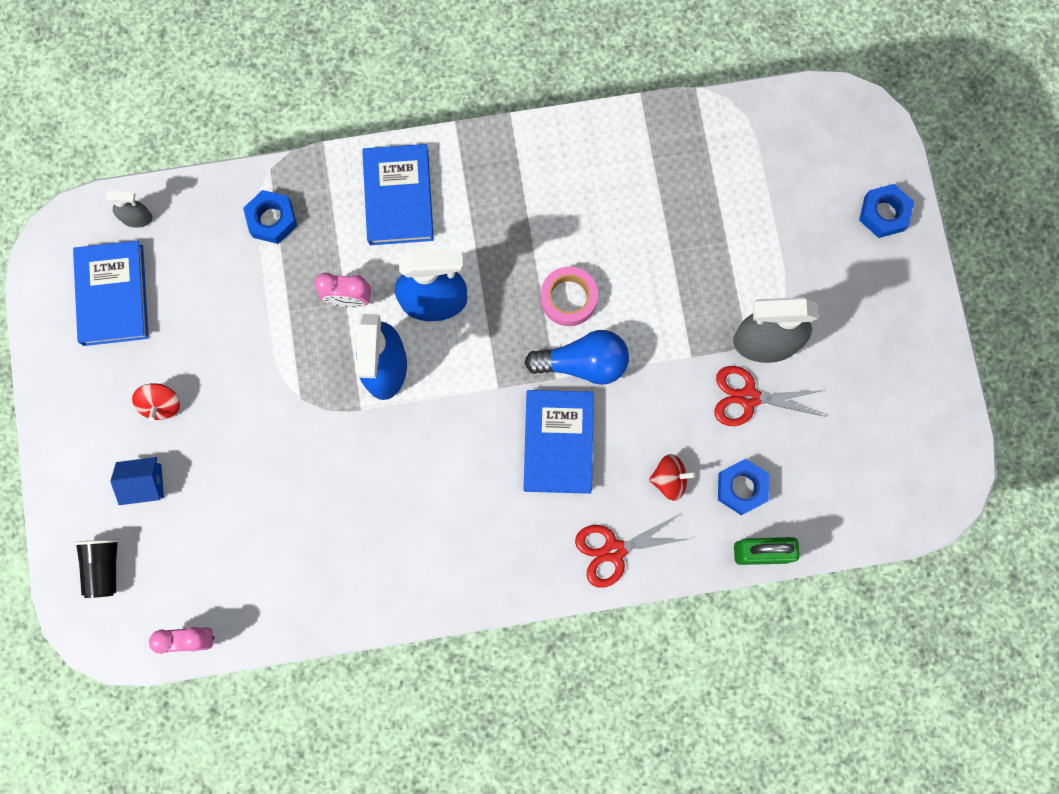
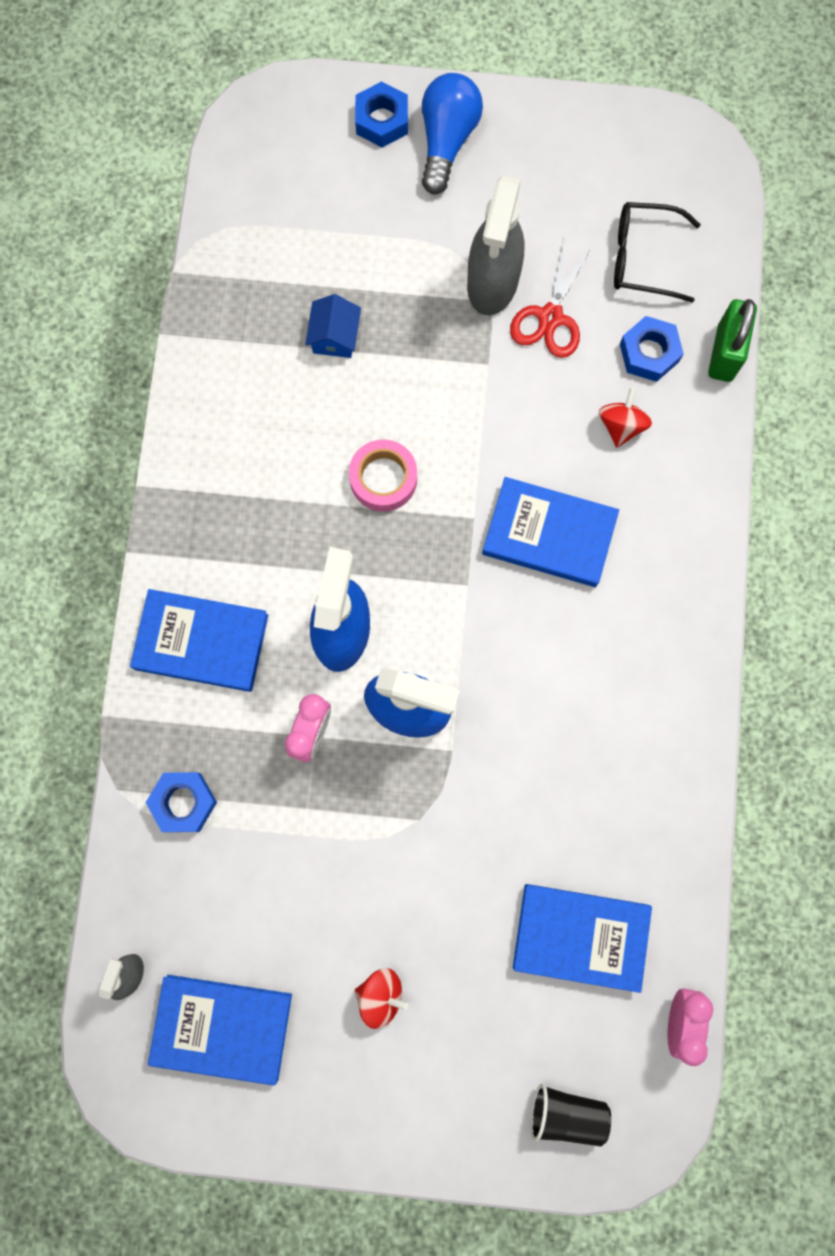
camera: 75 degrees left, 0 degrees up
(144, 483) = (474, 1038): blue house -> blue house (335, 337)
(239, 546) = (580, 936): none -> blue book
(583, 363) = (464, 483): blue light bulb -> blue light bulb (447, 141)
(614, 550) = (686, 506): red scissors -> none
(827, 462) = (643, 258): none -> black glasses

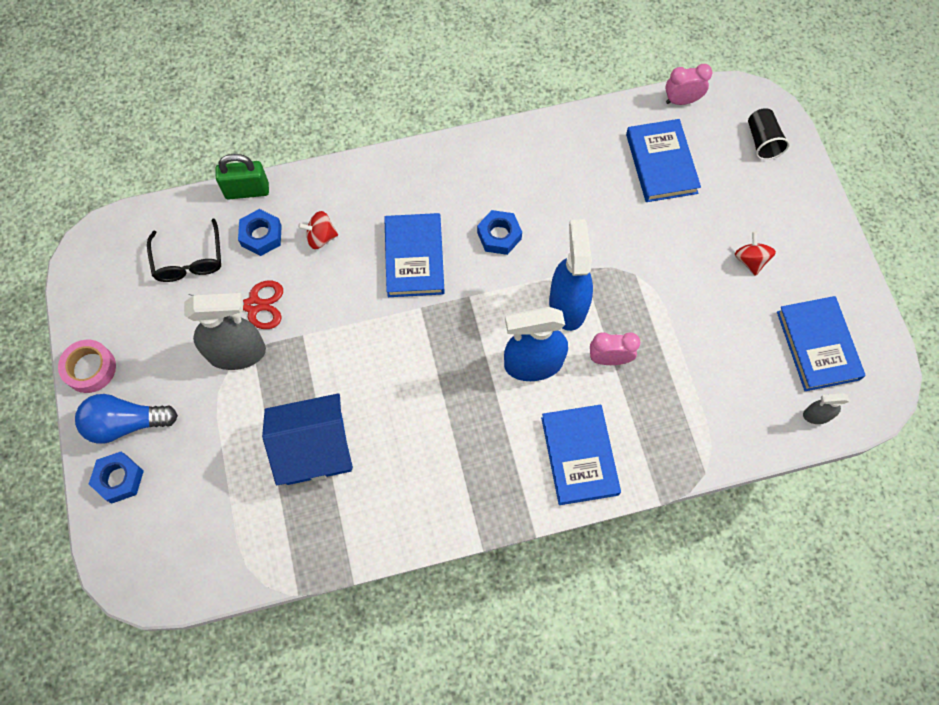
camera: 110 degrees left, 10 degrees down
(183, 802) = (693, 424): blue nut -> blue nut (499, 235)
(335, 337) = (314, 448): blue house -> blue house, size x2.01
(383, 479) = (413, 375): pink tape -> pink tape (90, 369)

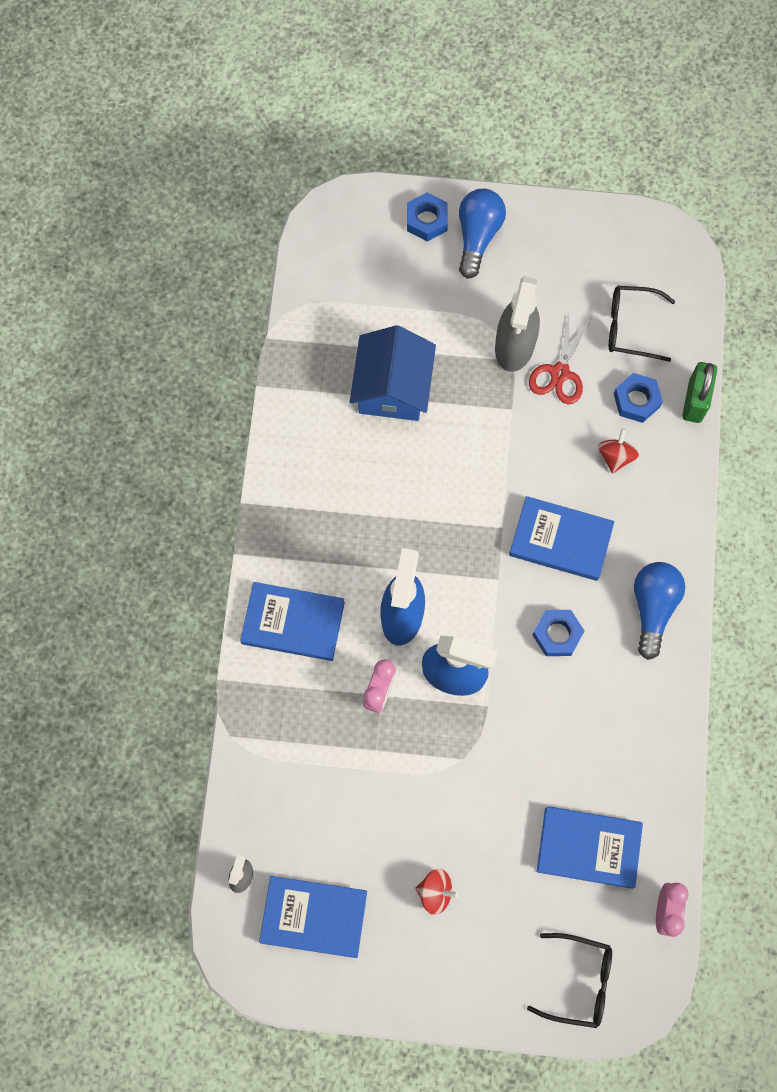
camera: 110 degrees right, 5 degrees up
(90, 369) = (544, 217): pink tape -> none
(447, 172) = (652, 608): none -> blue light bulb
(762, 141) = (579, 981): black cup -> black glasses

